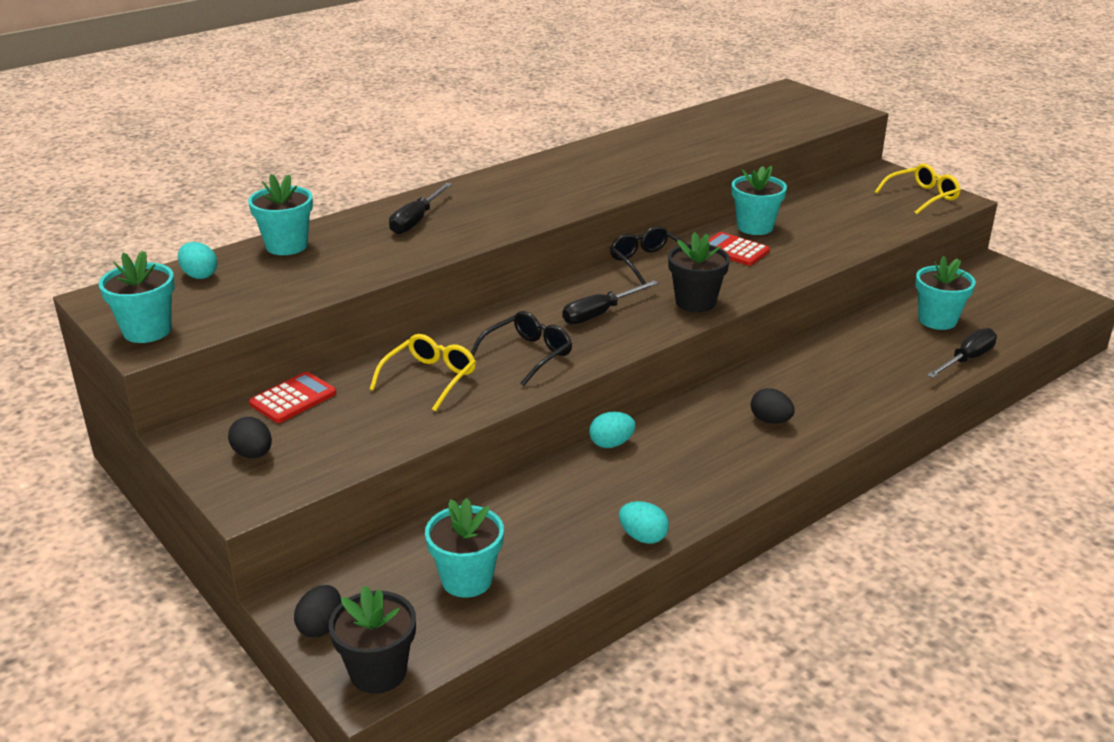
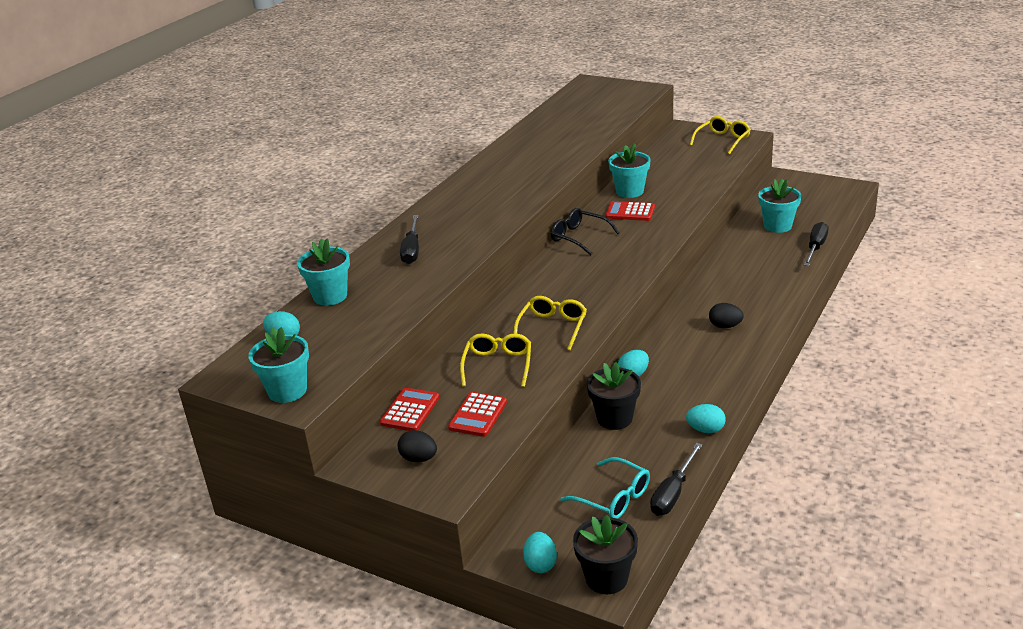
camera: 20 degrees left, 0 degrees up
(321, 627) = (540, 564): black egg -> turquoise egg
(358, 427) = (478, 415): none -> red calculator
(467, 579) = (613, 498): turquoise flower pot -> turquoise glasses
(527, 355) = (552, 327): black glasses -> yellow glasses
(600, 313) = (577, 283): black screwdriver -> black screwdriver (673, 493)
(695, 302) = (635, 256): black flower pot -> black flower pot (614, 418)

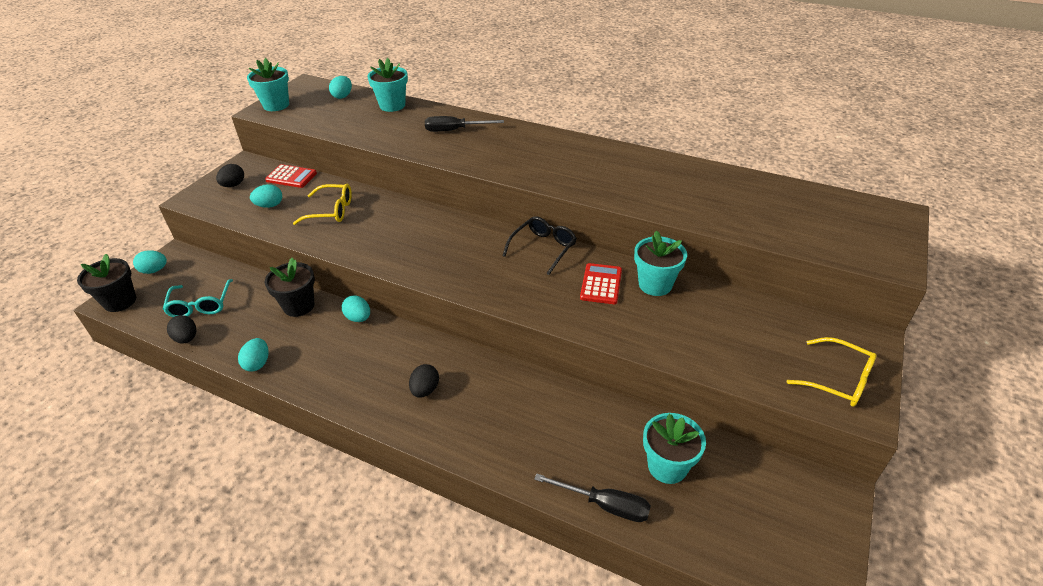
camera: 85 degrees right, 10 degrees up
(478, 415) = (269, 205): red calculator -> turquoise egg
(552, 327) = (377, 236): yellow glasses -> none
(613, 498) = (200, 305): turquoise glasses -> turquoise glasses turned 45 degrees counterclockwise
(673, 493) = (186, 338): black screwdriver -> black egg

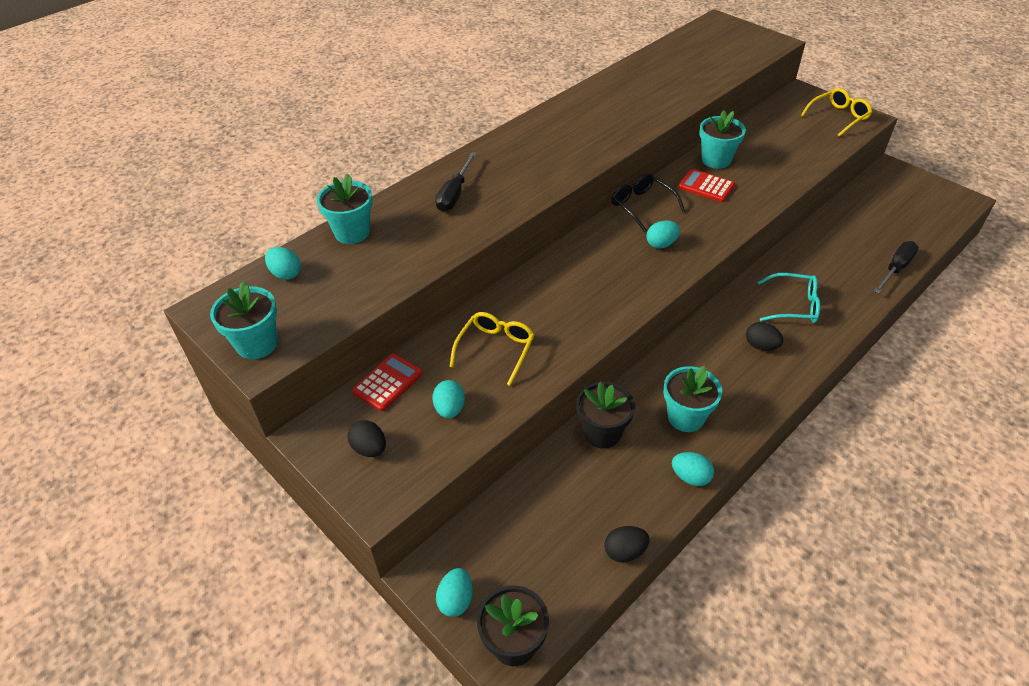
camera: 70 degrees left, 5 degrees up
(200, 305) = (562, 537): turquoise glasses -> turquoise glasses (793, 305)
(358, 318) = (642, 382): turquoise egg -> turquoise egg (661, 244)
(667, 466) = (864, 230): turquoise flower pot -> turquoise flower pot (686, 417)

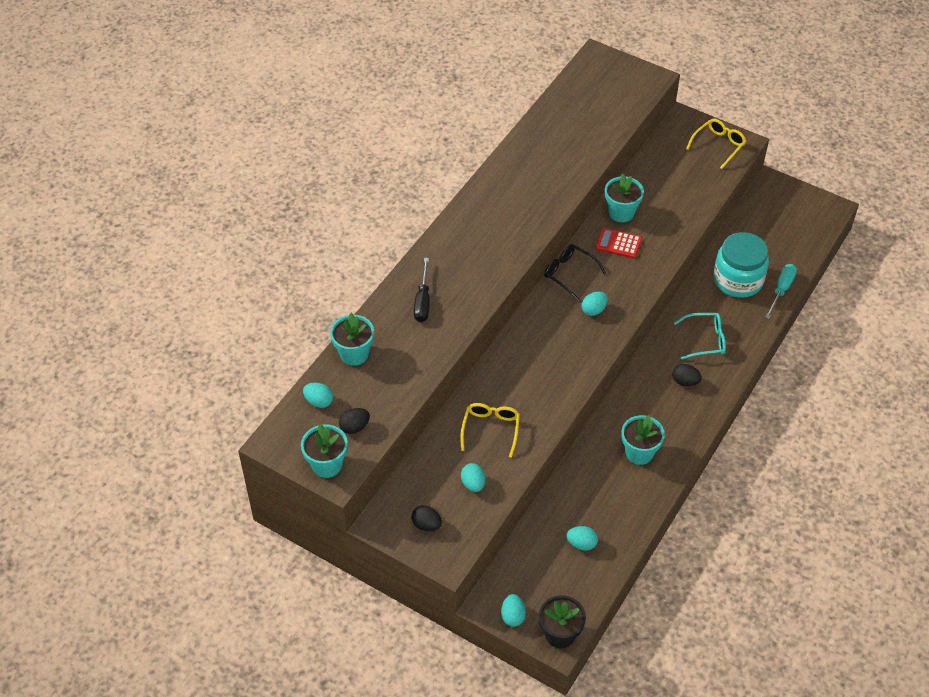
camera: 15 degrees left, 5 degrees up
(388, 382) = (419, 472): red calculator -> none
(602, 433) = (581, 477): black flower pot -> none
(625, 551) = (618, 560): black egg -> black egg (354, 427)
(690, 477) = (652, 498): turquoise egg -> turquoise egg (581, 544)
(842, 251) = (738, 280): none -> turquoise jar
(896, 268) = (781, 290): black screwdriver -> turquoise screwdriver

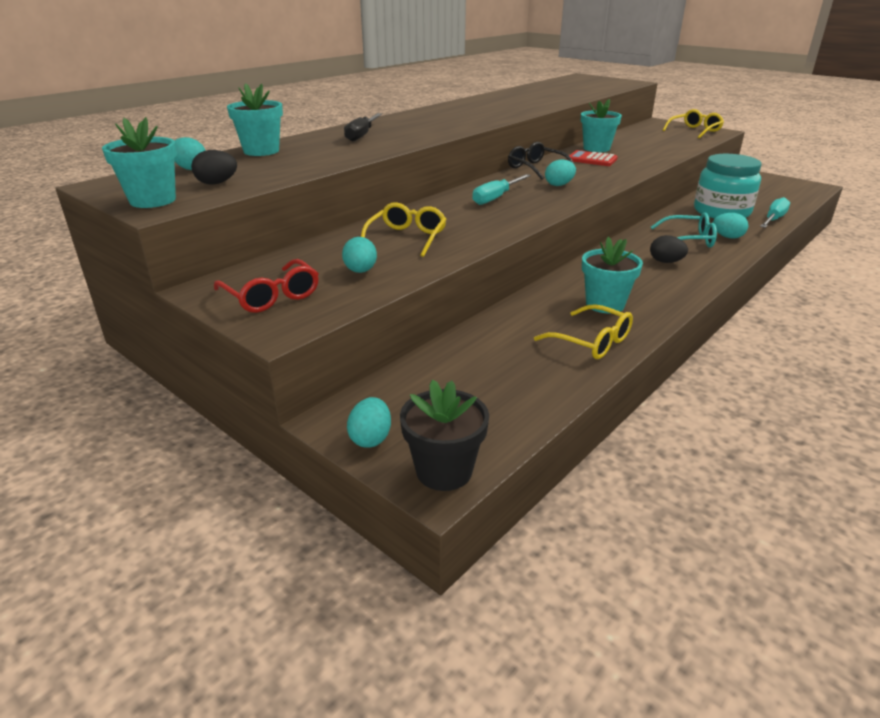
camera: 10 degrees right, 20 degrees down
(426, 525) = (271, 296): black egg -> red glasses
(544, 345) = (496, 198): none -> turquoise screwdriver
(581, 544) = (508, 373): turquoise egg -> turquoise egg (727, 237)
(632, 501) = (591, 341): none -> yellow glasses

